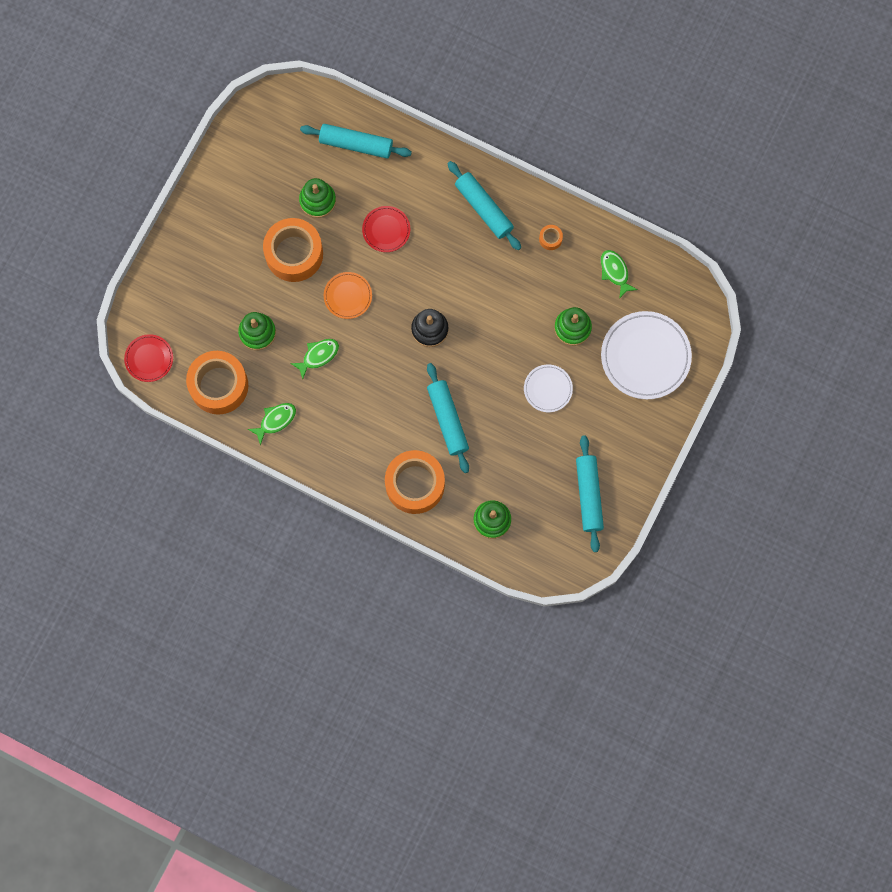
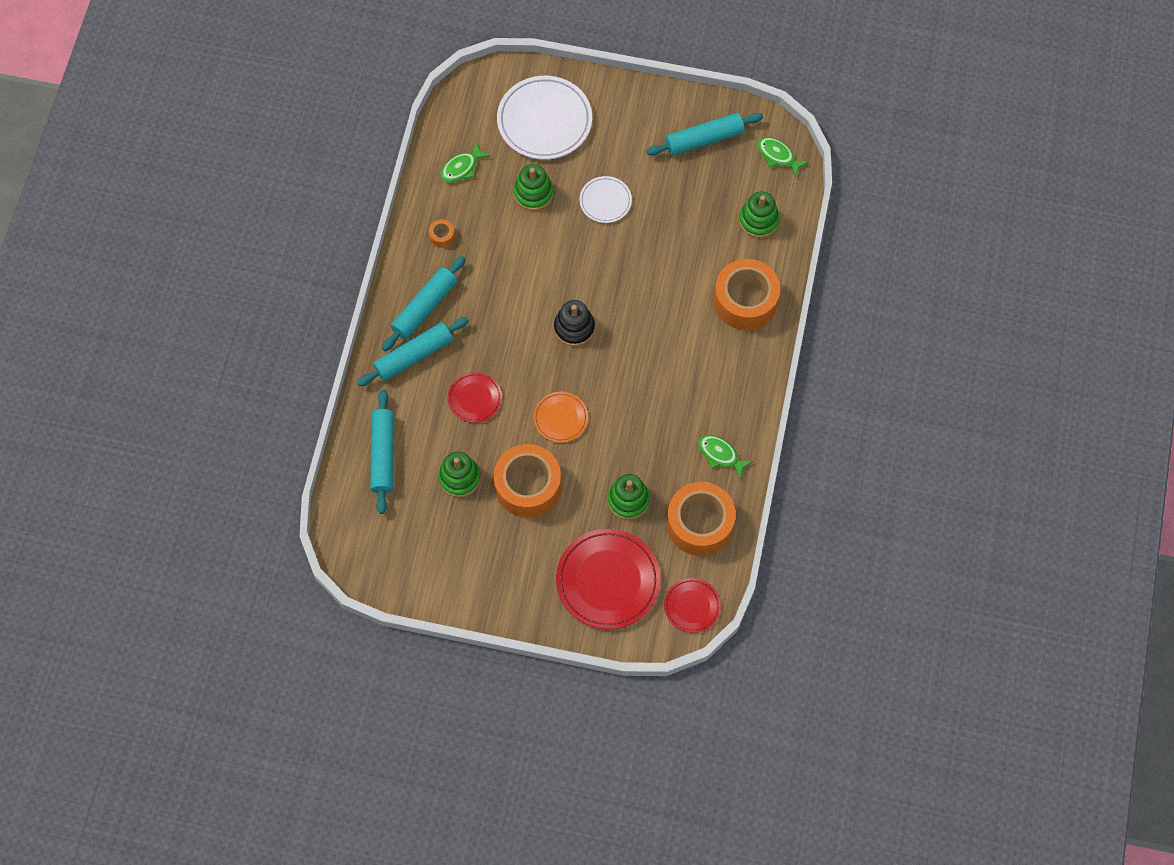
camera: 105 degrees left, 10 degrees down
(191, 297) = (608, 581): none -> red plate
(318, 356) = (636, 430): green fish -> green fish (778, 156)
(447, 420) = (667, 287): turquoise rolling pin -> turquoise rolling pin (414, 356)

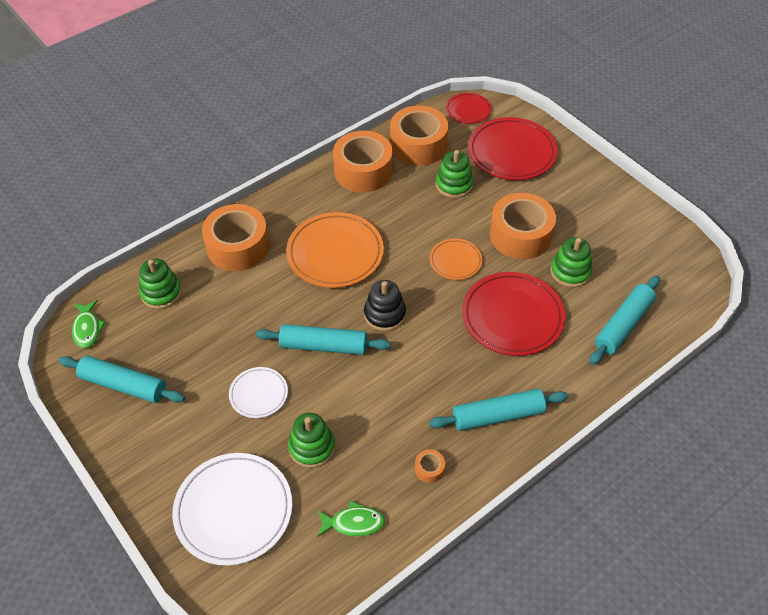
camera: 140 degrees left, 15 degrees down
(414, 356) = (539, 382): turquoise rolling pin -> turquoise rolling pin (323, 345)
(475, 398) = (512, 317): red plate -> red plate, size x1.85
(663, 353) = (335, 253): none -> orange plate
(720, 455) = (363, 171): green fish -> orange tape

